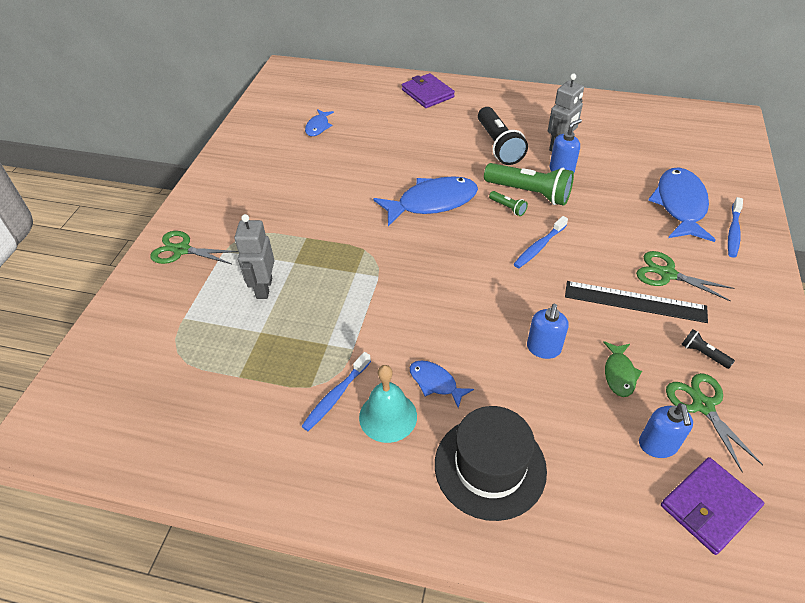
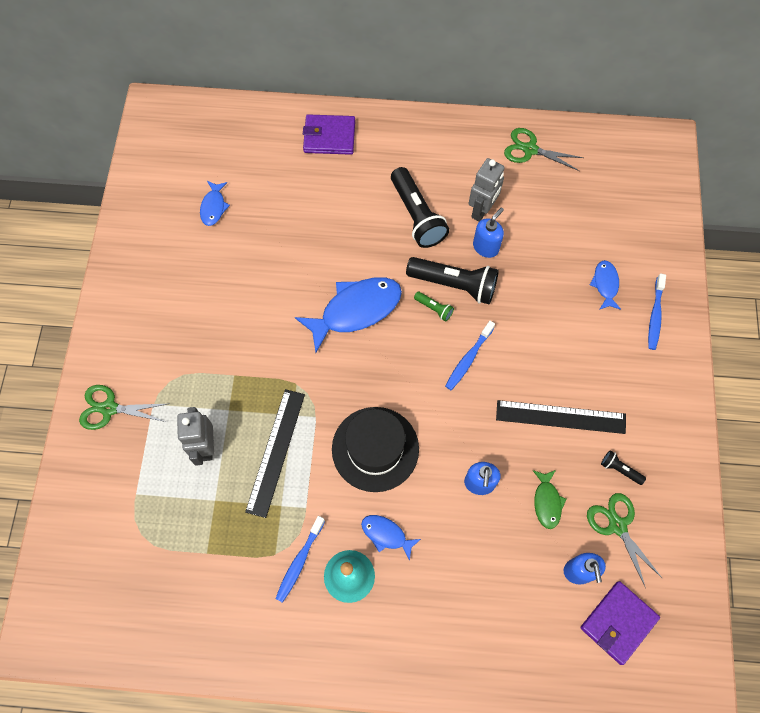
camera: 10 degrees left, 20 degrees up
(332, 299) = (275, 451): none -> black ruler
(427, 93) = (329, 137): purple wallet -> purple wallet turned 45 degrees counterclockwise
(490, 466) = (442, 612): black hat -> black hat (375, 449)
(529, 193) = (454, 284): green flashlight -> black flashlight
(667, 274) = (590, 379): green scissors -> green scissors (529, 149)
(680, 205) = (605, 284): blue fish -> blue fish, size x0.51

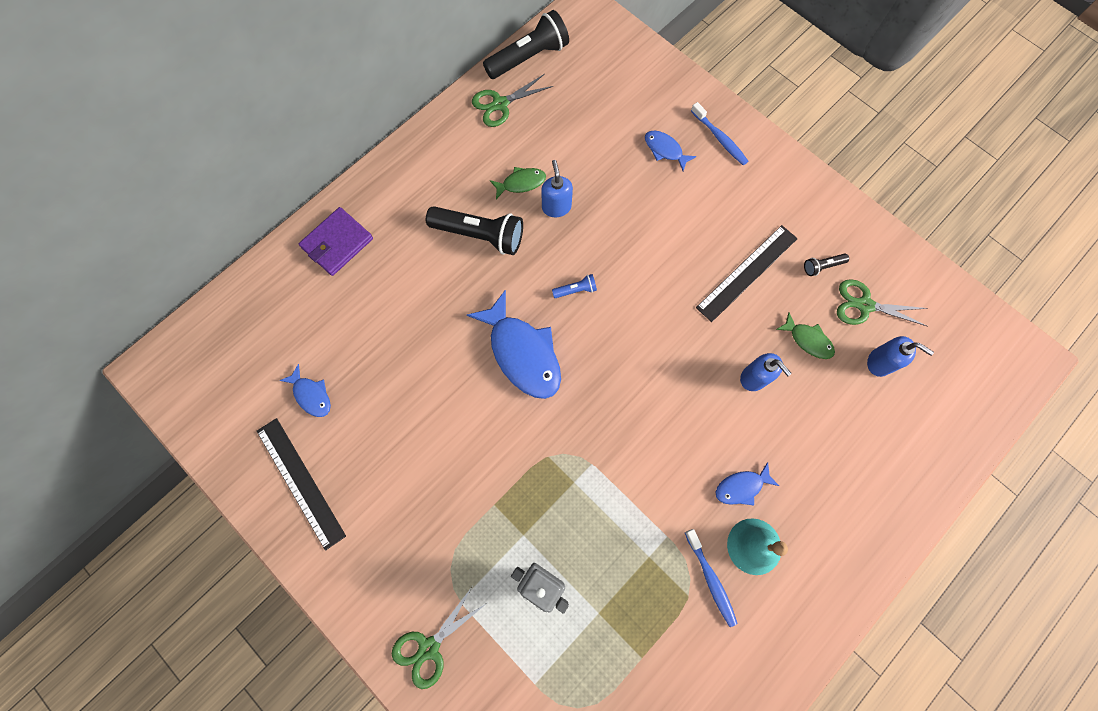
camera: 50 degrees left, 5 degrees up
(275, 451) = (596, 523): black ruler -> black ruler (300, 482)
(355, 310) = (522, 353): blue fish -> blue fish turned 135 degrees clockwise
(375, 449) = (660, 436): black hat -> none
(434, 308) = (575, 290): green flashlight -> blue flashlight
(454, 284) = (568, 257): black flashlight -> black flashlight (528, 57)
(468, 359) = (642, 300): blue toothbrush -> none
(482, 210) = (521, 183): grey robot -> green fish
(618, 622) = (939, 367): purple wallet -> none

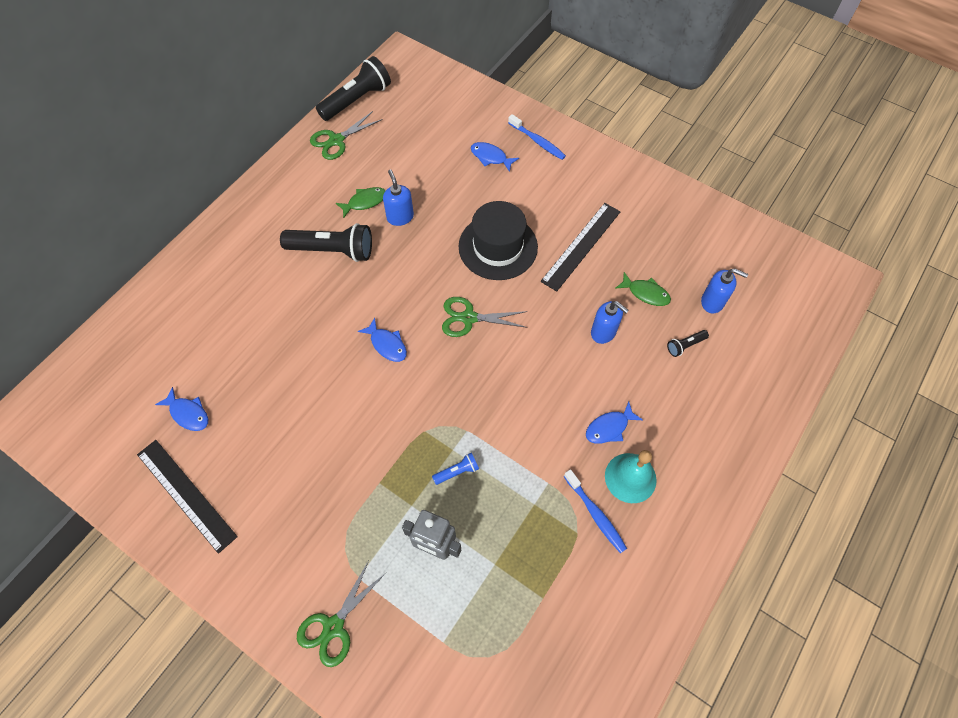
camera: 10 degrees left, 10 degrees down
(337, 243) = (198, 277): purple wallet -> none
(522, 353) = (387, 344): blue fish -> blue fish, size x0.51
(575, 290) = (428, 283): blue flashlight -> blue flashlight (457, 471)
(656, 259) = (498, 247): none -> black hat
(822, 266) = (646, 231): black flashlight -> black flashlight (685, 346)
(864, 305) = (689, 257): green scissors -> green scissors (468, 318)

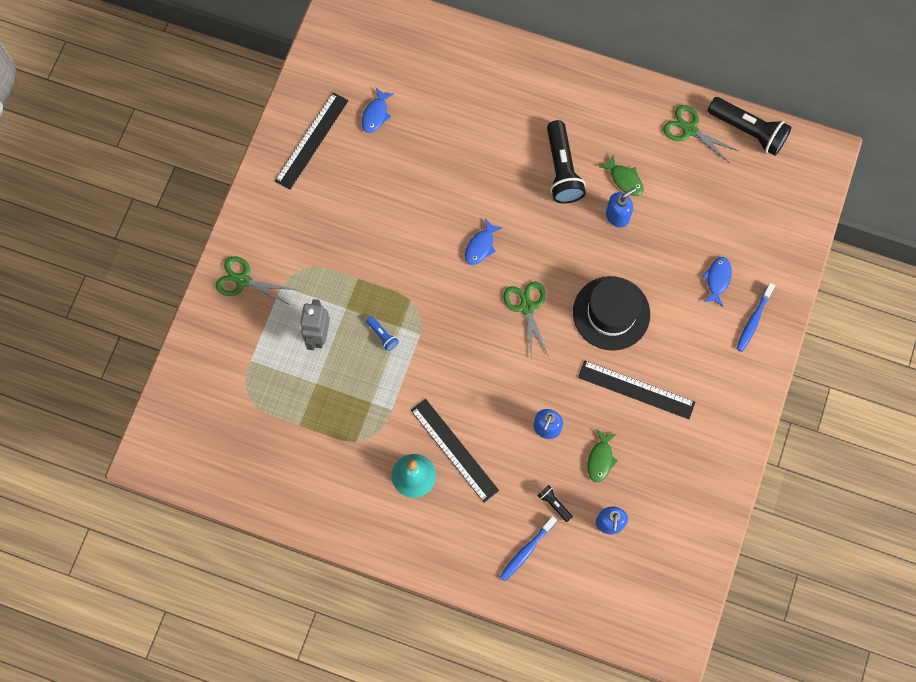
camera: 75 degrees right, 10 degrees up
(595, 514) = (375, 453): blue toothbrush -> blue toothbrush (526, 551)
(609, 427) = (454, 450): blue fish -> black ruler

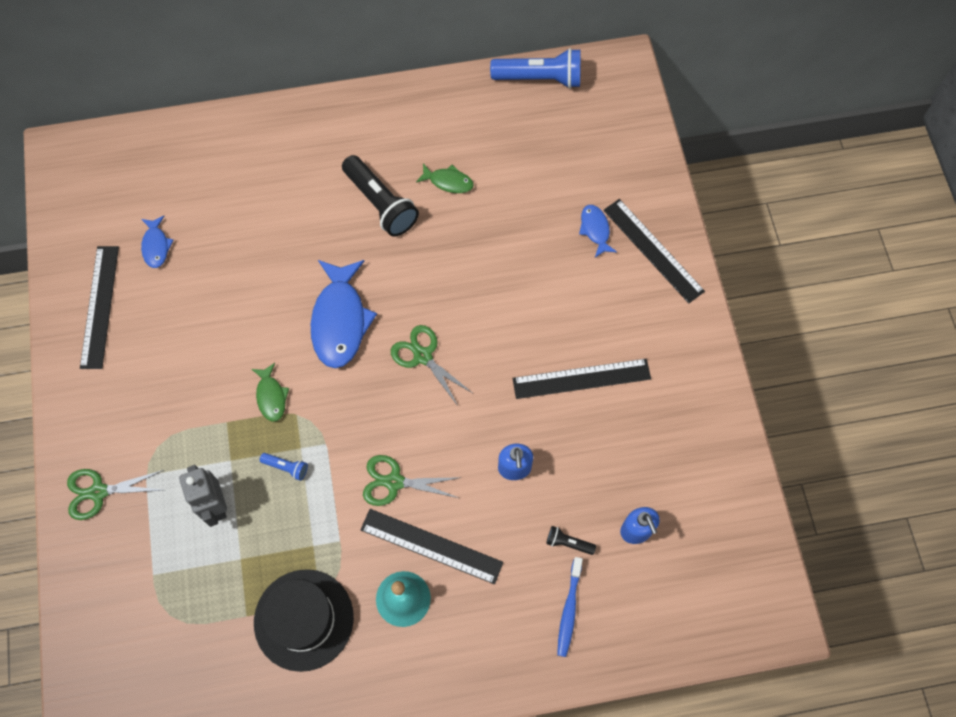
camera: 30 degrees left, 5 degrees down
(481, 246) = (340, 320): blue fish -> blue fish, size x1.97
(600, 459) = (588, 469): green fish -> green fish (271, 396)
(611, 313) = (511, 317): black hat -> black hat (304, 619)
(617, 216) = (462, 220): blue soap dispenser -> none
(689, 129) = (483, 104): green scissors -> green scissors (394, 482)
(748, 131) = (540, 78): black flashlight -> blue flashlight
(753, 320) = (653, 250): blue toothbrush -> black ruler

